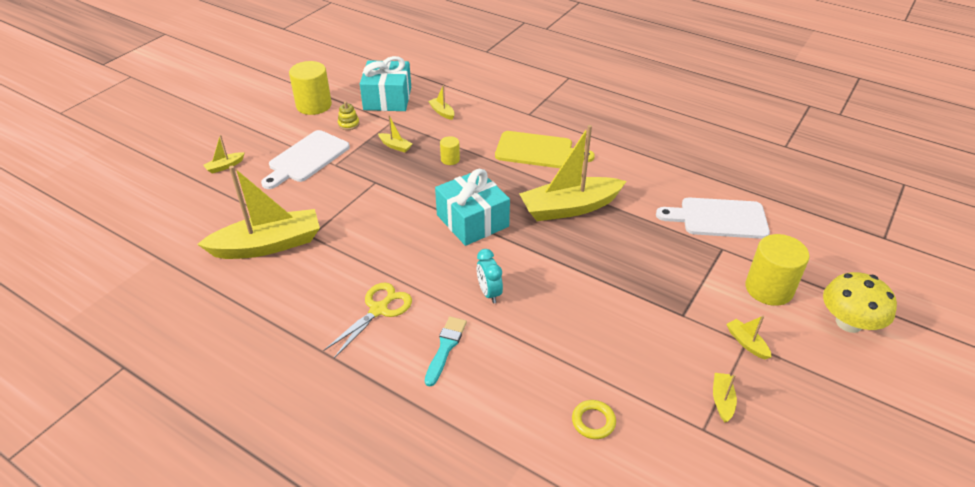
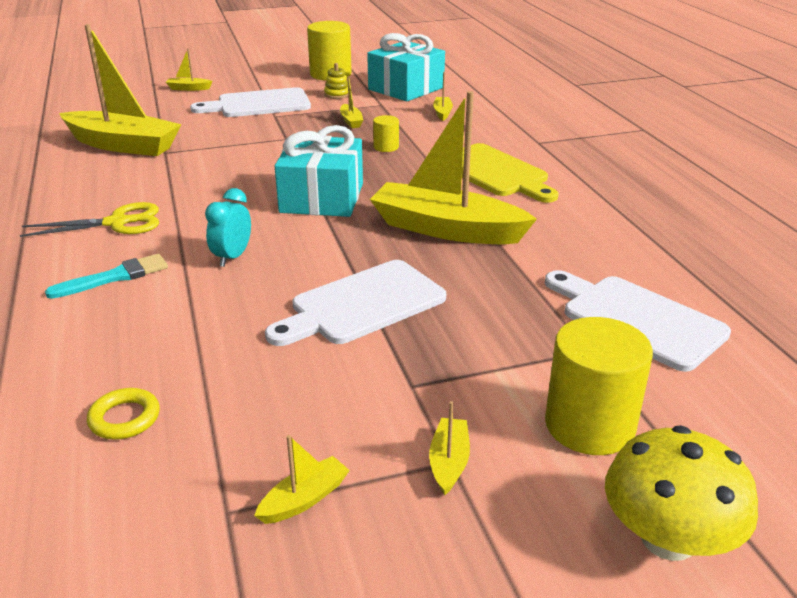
camera: 40 degrees right, 10 degrees down
(599, 283) = (362, 305): none -> white cutting board

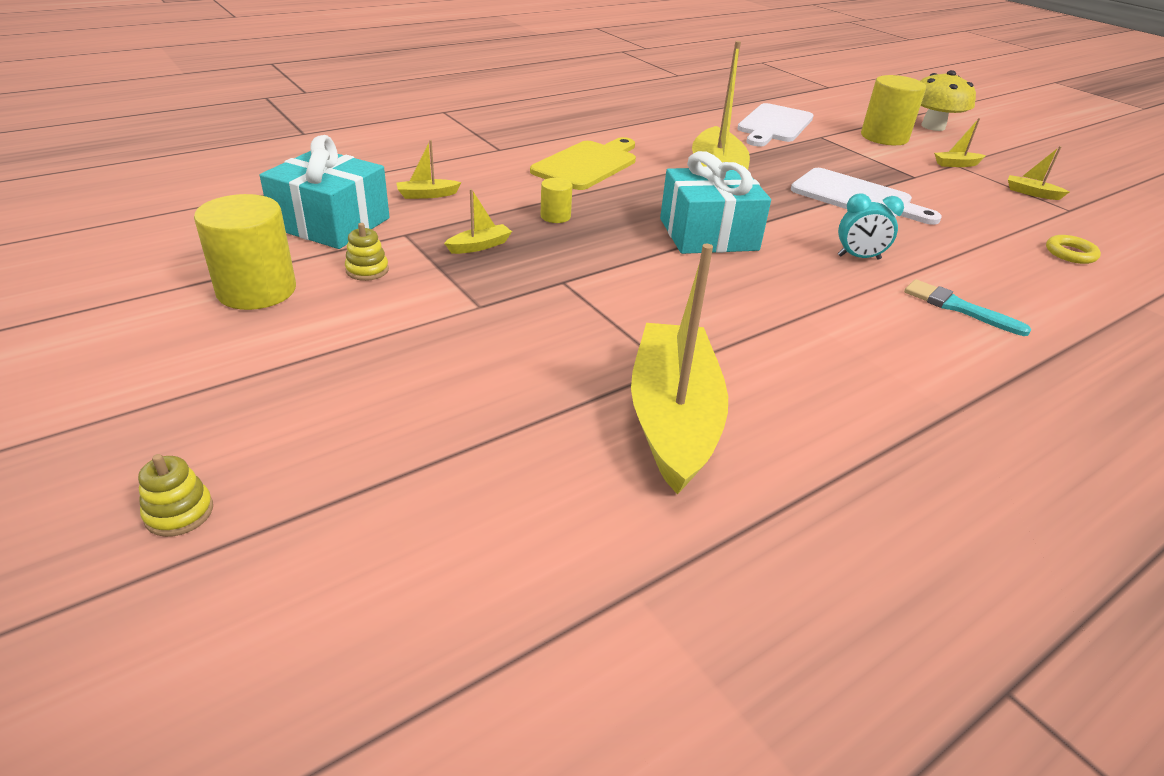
camera: 110 degrees left, 5 degrees up
(117, 223) = (876, 340): yellow scissors -> none
(175, 67) = (179, 513): none -> yellow stacking toy
(188, 88) = (357, 435): yellow boat -> none
(258, 104) = (432, 330): white cutting board -> none

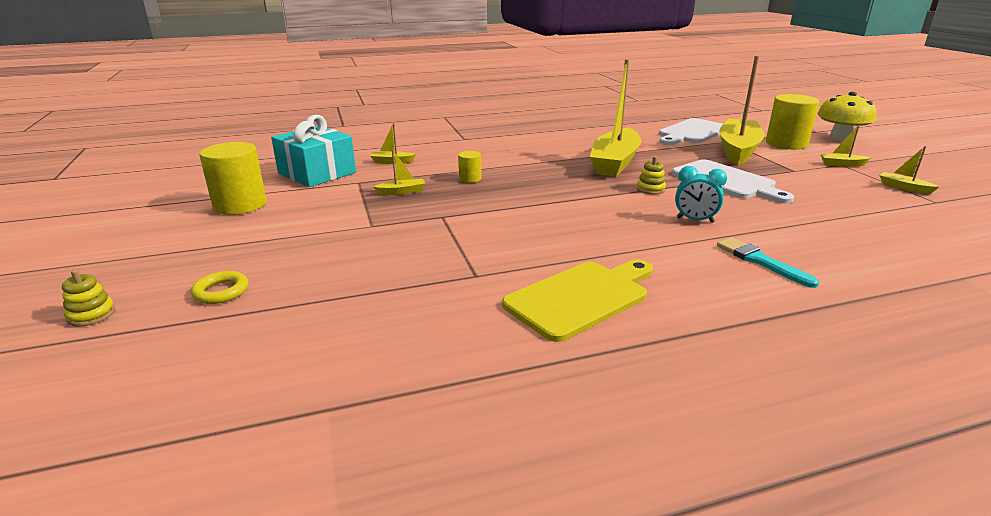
camera: 20 degrees right, 10 degrees down
(367, 270) = (316, 200): yellow stacking toy -> yellow stacking toy (650, 189)
(587, 164) = (520, 150): yellow cutting board -> yellow cutting board (581, 297)
(673, 418) = (450, 306): yellow boat -> yellow boat (738, 150)
(708, 234) = (578, 196): turquoise gift -> none
(1070, 253) = (910, 233): yellow ring -> yellow ring (221, 291)

